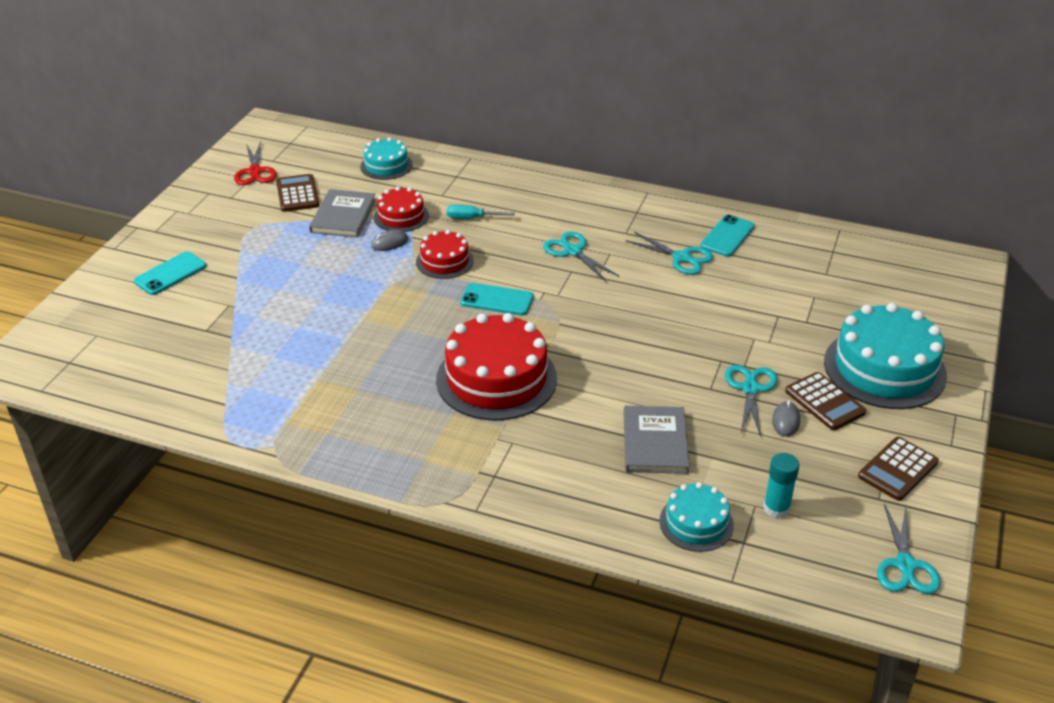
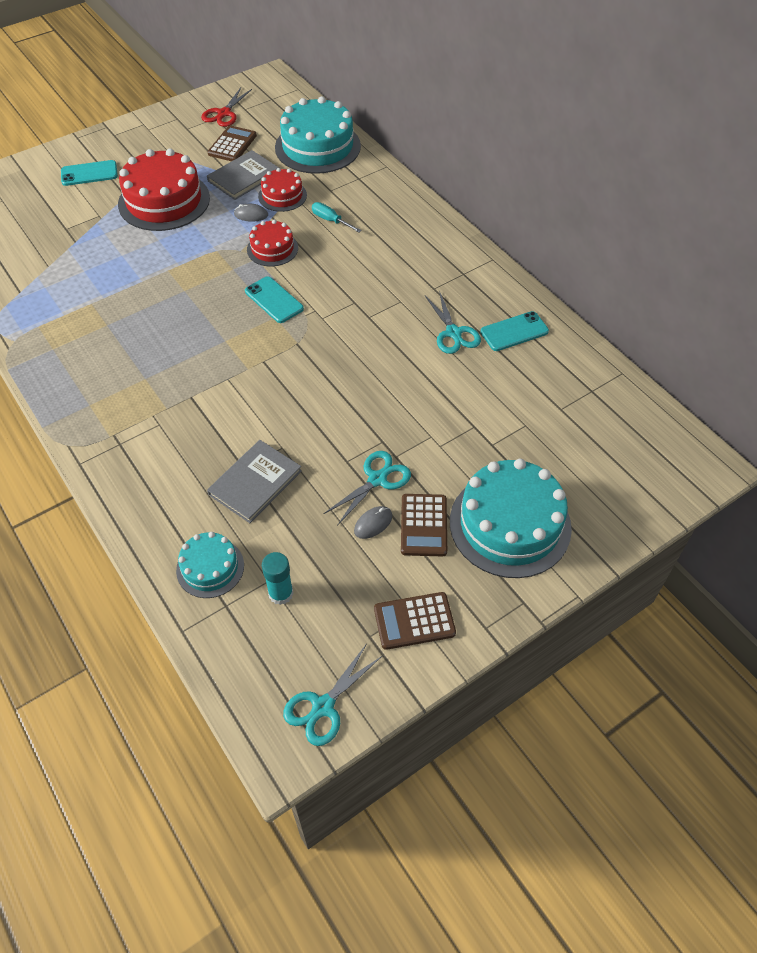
camera: 35 degrees right, 15 degrees up
(386, 165) = (317, 147): turquoise cake -> turquoise cake, size x1.86
(496, 379) = (203, 366): red cake -> red cake (164, 201)
(573, 251) = (374, 285): turquoise scissors -> none

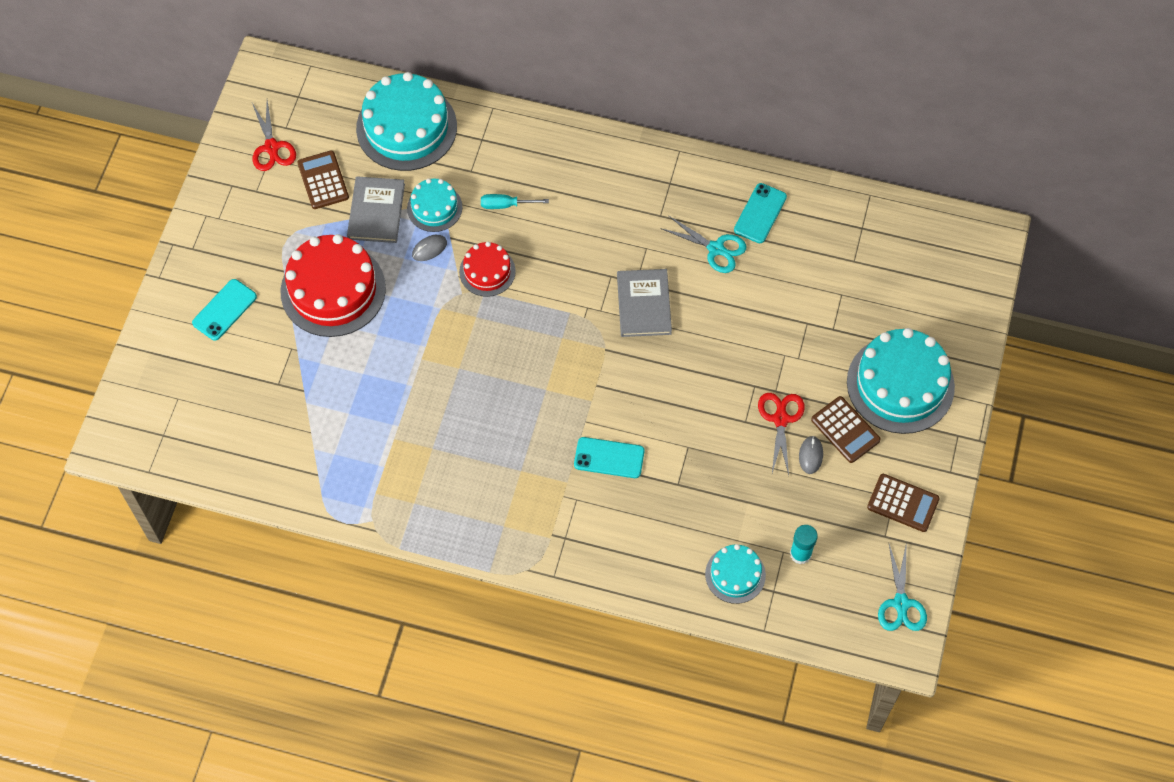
camera: 40 degrees left, 10 degrees up
(255, 482) = (698, 489): grey book -> grey book (644, 304)
(274, 300) = (543, 322): turquoise phone -> turquoise phone (609, 458)
(282, 196) = (434, 207): red cake -> turquoise cake
(377, 479) = (780, 419): turquoise scissors -> red scissors
(414, 621) = (903, 503): brown calculator -> brown calculator turned 105 degrees counterclockwise

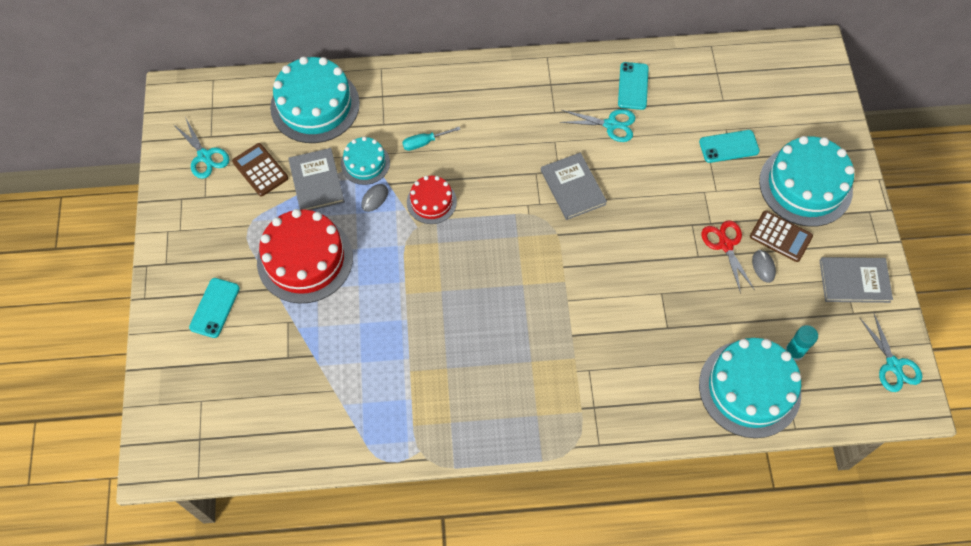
camera: 20 degrees left, 0 degrees up
(272, 147) = (204, 156): red scissors -> turquoise scissors
(609, 458) = (601, 325): turquoise phone -> turquoise phone (729, 146)
(735, 574) = (749, 388): turquoise cake -> turquoise cake, size x1.86
(903, 503) = (854, 281): brown calculator -> grey book

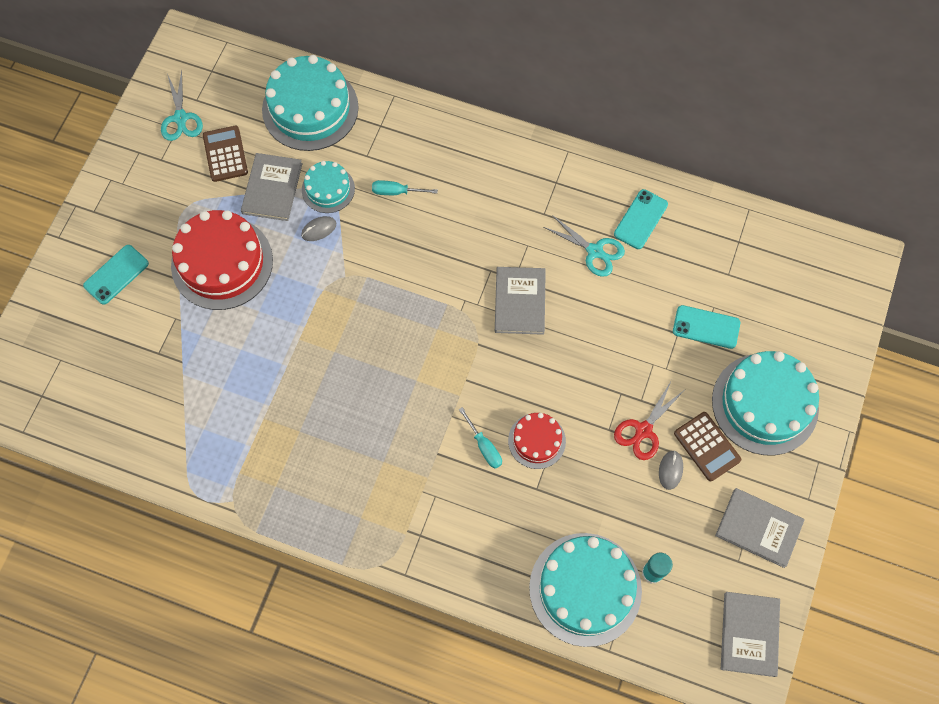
camera: 25 degrees right, 5 degrees up
(431, 202) = (372, 256): red cake -> red cake (536, 440)
(607, 313) = (484, 447): none -> turquoise screwdriver
(725, 245) = (643, 430): red scissors -> red scissors turned 150 degrees counterclockwise
(893, 365) = (749, 634): turquoise scissors -> grey book

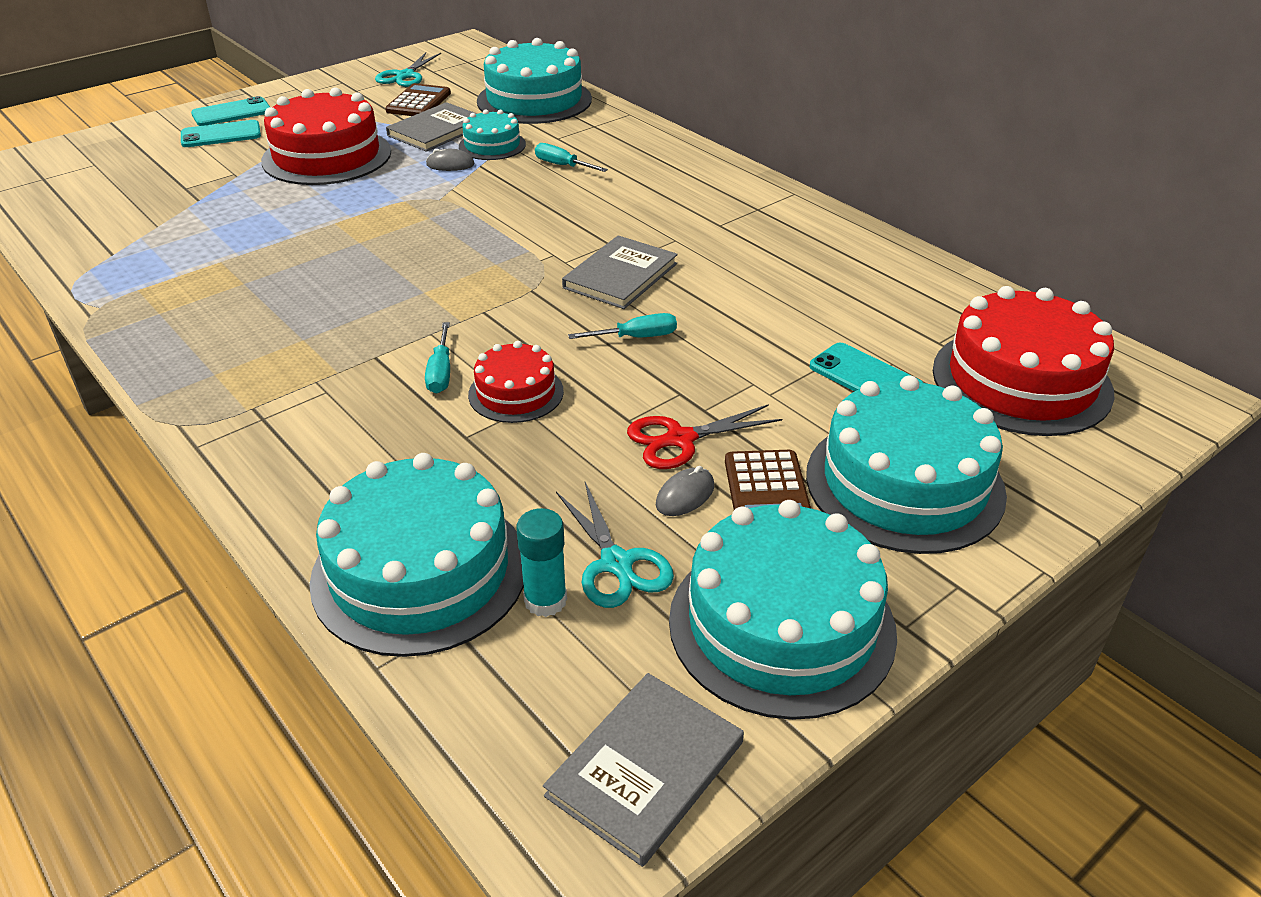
camera: 30 degrees right, 30 degrees down
(568, 357) = (637, 337): none -> turquoise screwdriver
(594, 251) = (759, 268): turquoise scissors -> turquoise scissors (616, 563)
(640, 219) = (845, 263): turquoise phone -> turquoise phone (231, 113)
(758, 528) = (781, 625): grey book -> turquoise cake
(783, 288) = (1021, 381): none -> red cake

